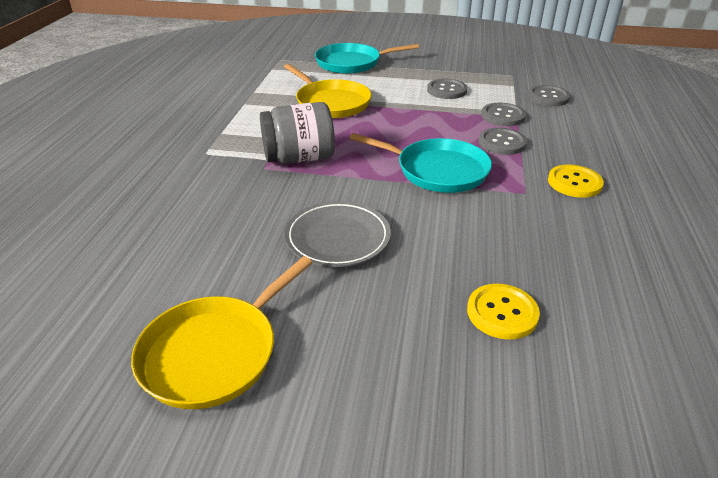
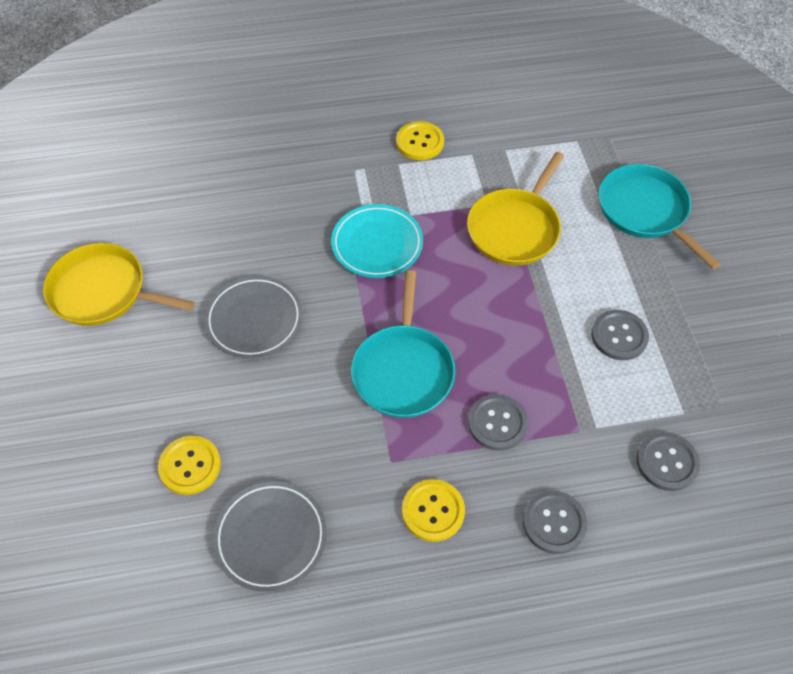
camera: 70 degrees right, 20 degrees up
(208, 120) = (420, 142): none -> yellow button
(299, 158) = (377, 244): grey jar -> turquoise plate
(503, 116) = (574, 414): grey button -> grey button (554, 523)
(594, 270) = (271, 537): none -> grey plate

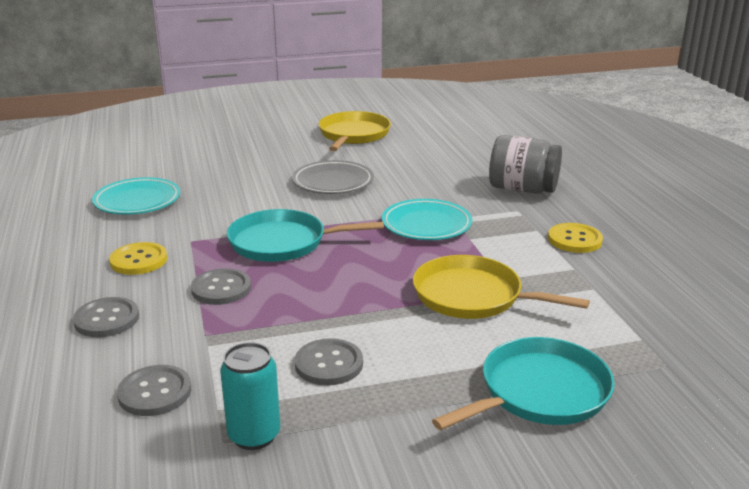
camera: 85 degrees right, 30 degrees down
(190, 466) = (203, 172): yellow button -> none
(271, 537) = (137, 201): grey plate -> turquoise plate
(306, 157) = (522, 189): none -> grey jar
(712, 386) = (254, 435): none -> turquoise can

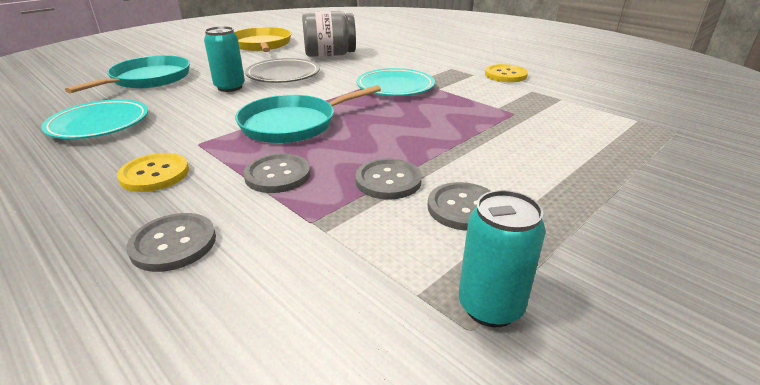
camera: 30 degrees left, 5 degrees up
(155, 392) = (324, 305): grey button -> grey button (388, 181)
(270, 186) = (230, 87): none -> turquoise can
(473, 296) = (496, 123): yellow pan -> none
(522, 189) = (429, 55): grey jar -> grey jar (329, 55)
(539, 392) = (641, 174): turquoise pan -> turquoise pan (148, 79)

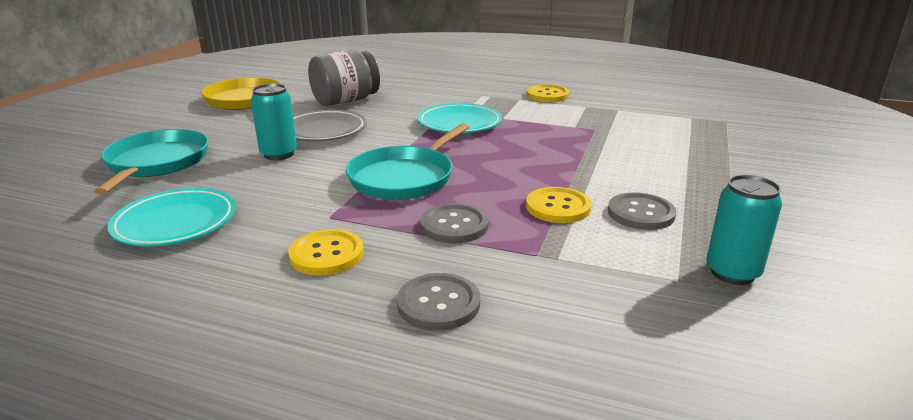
camera: 25 degrees left, 5 degrees down
(388, 181) = (558, 207): grey button -> yellow button

